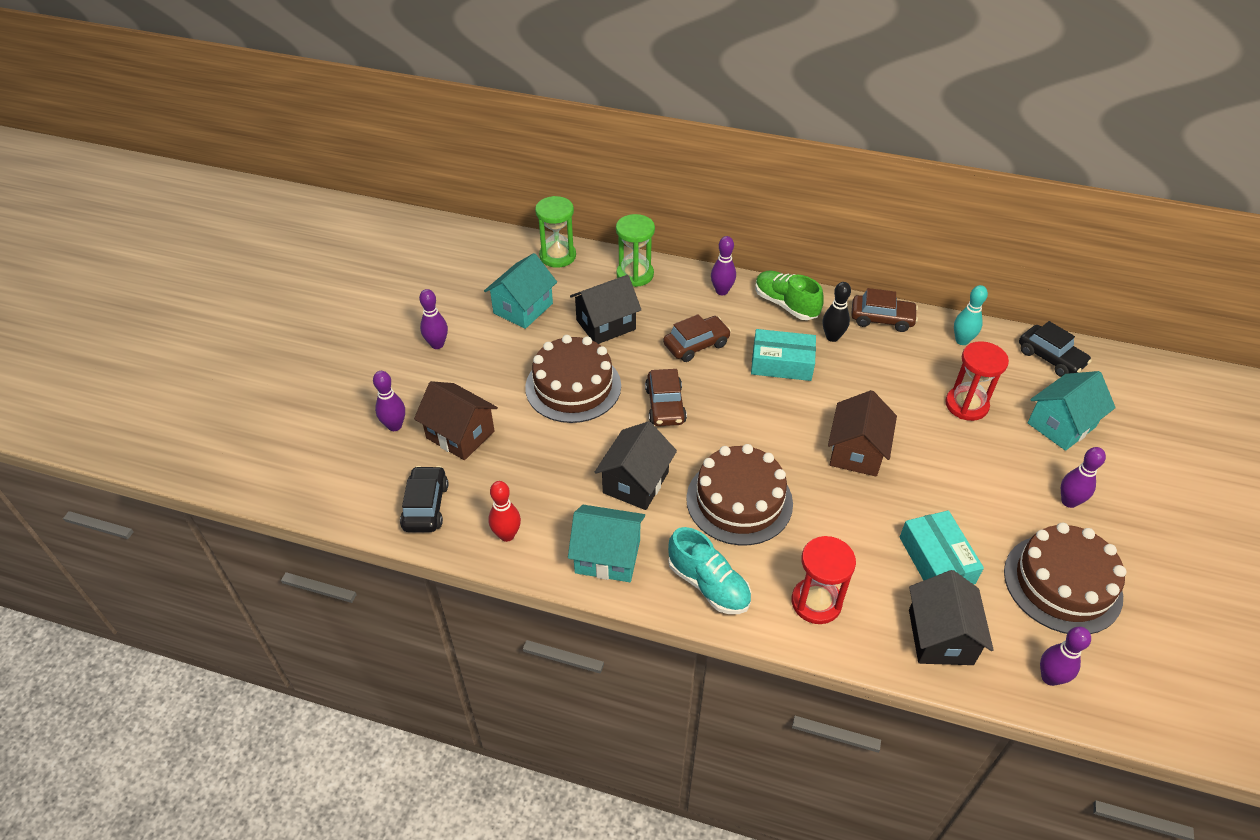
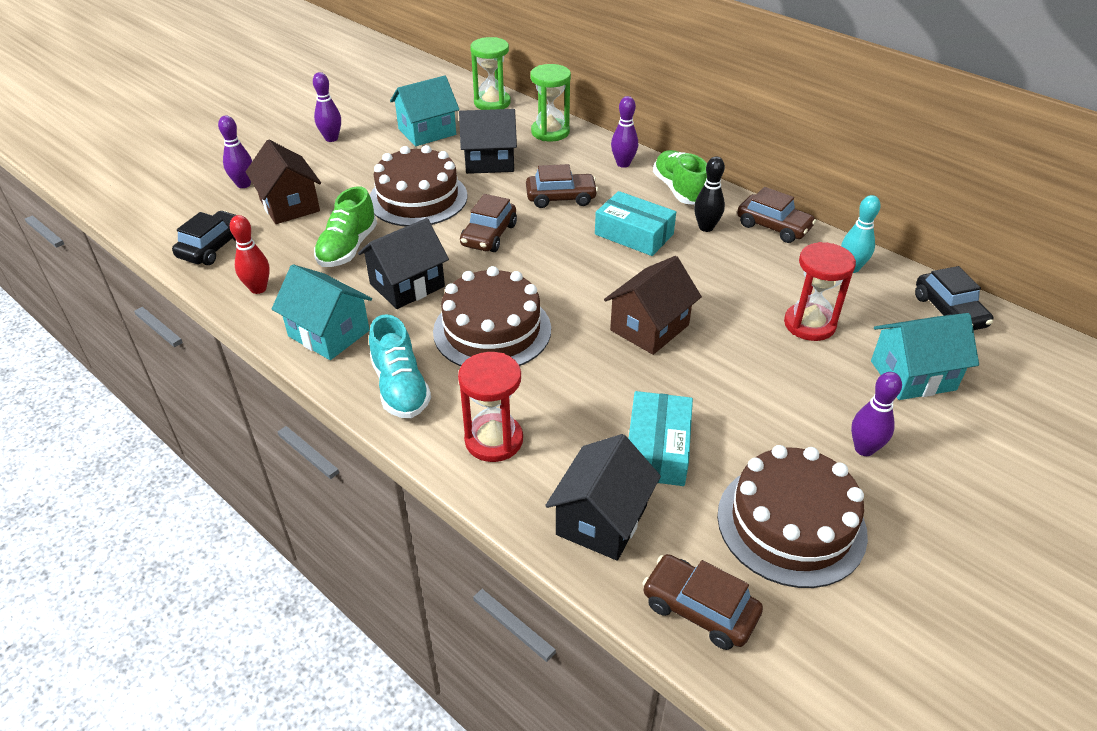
camera: 25 degrees right, 5 degrees down
(553, 462) = (348, 248): none -> green shoe
(1050, 677) = (699, 609): purple bowling pin -> brown car

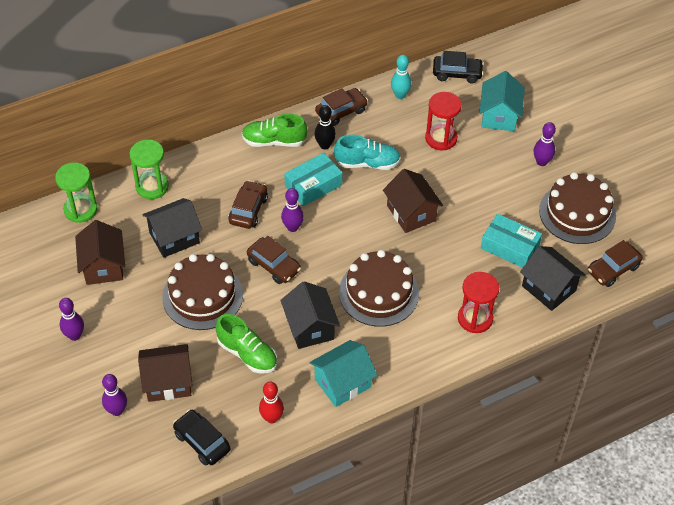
camera: 70 degrees left, 10 degrees up
(400, 387) = (412, 354): turquoise shoe -> turquoise shoe (367, 163)
(427, 132) = (103, 266): turquoise house -> brown house
(489, 161) = (174, 237): black house -> black house turned 45 degrees clockwise
(623, 164) = (223, 159): purple bowling pin -> purple bowling pin (292, 227)

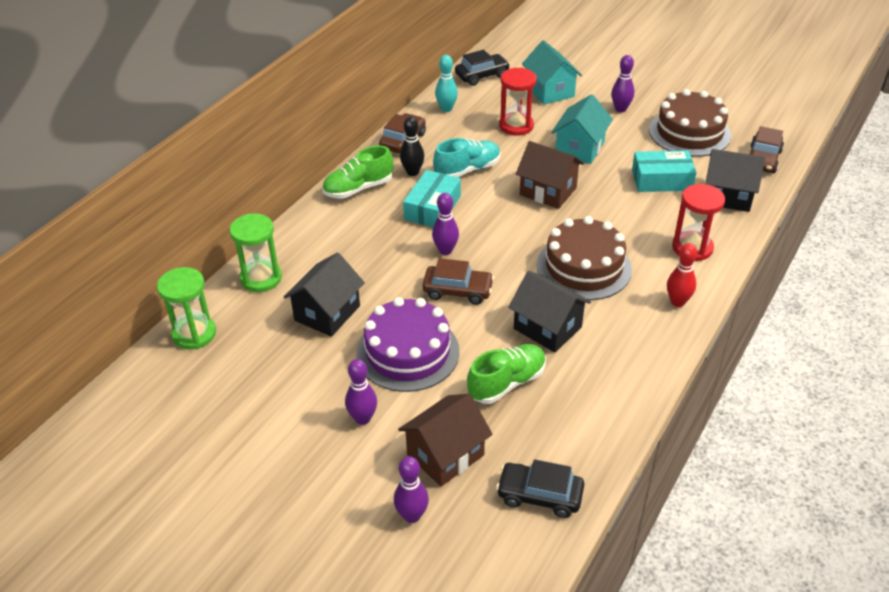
camera: 30 degrees left, 10 degrees down
(74, 335) = (292, 462): purple bowling pin -> purple bowling pin (363, 418)
(103, 266) = (268, 376): brown house -> none
(202, 296) = (408, 352): brown cake -> purple cake
(247, 354) = (506, 383): green shoe -> green shoe turned 45 degrees counterclockwise
(248, 210) = (386, 255): brown car -> none
(272, 418) = (591, 431): red bowling pin -> red bowling pin (677, 302)
(342, 383) = (629, 361): turquoise house -> turquoise house (579, 148)

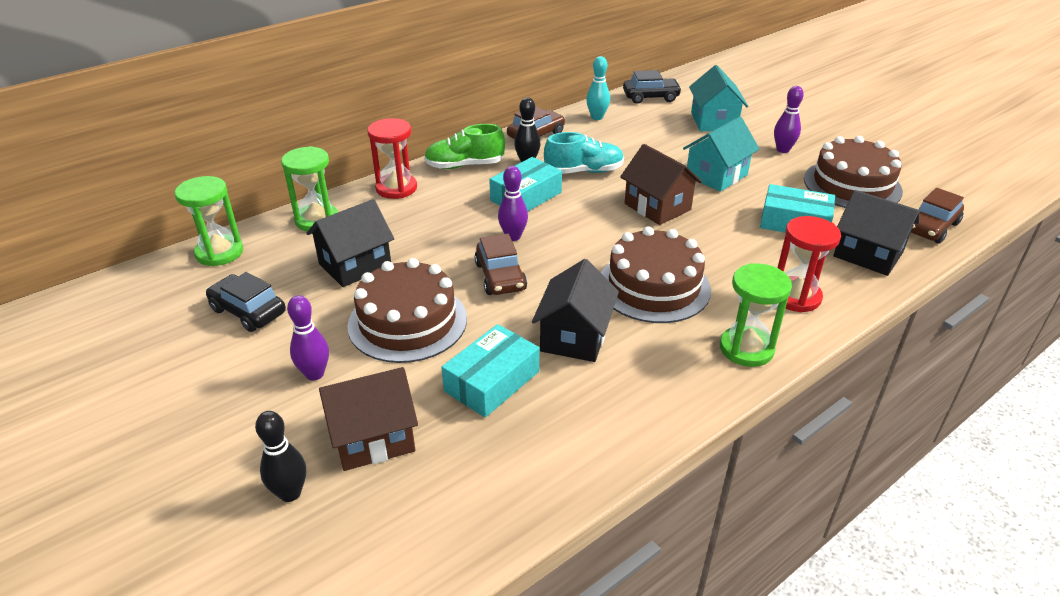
camera: 20 degrees right, 5 degrees down
(408, 352) = (407, 322): purple cake -> brown cake
(412, 515) = (290, 493): purple bowling pin -> black bowling pin
(458, 291) = (500, 276): brown car -> brown car turned 45 degrees clockwise
(506, 383) = (492, 381): green shoe -> turquoise box
(516, 126) = (659, 144): red hourglass -> red hourglass (396, 188)
(539, 495) = (448, 518): black car -> black car (248, 311)
(547, 328) = (574, 337): black house -> black house turned 45 degrees clockwise
(677, 302) = (746, 349): red bowling pin -> green hourglass

